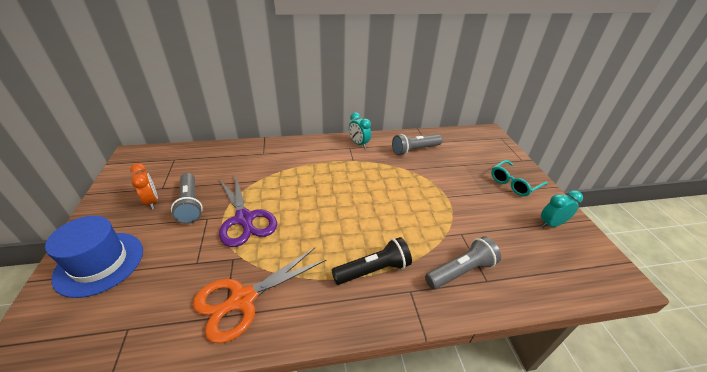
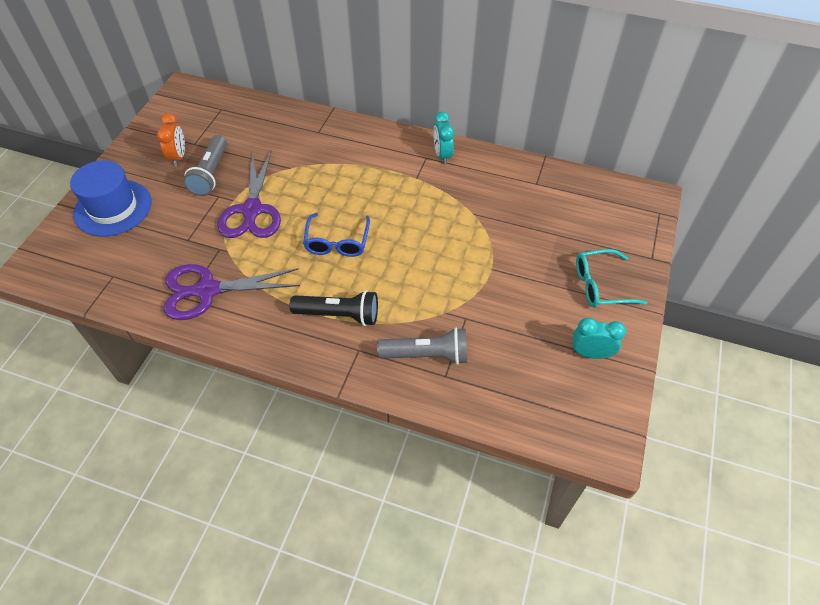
camera: 30 degrees right, 15 degrees up
(242, 300) = (207, 291): orange scissors -> purple scissors
(330, 217) = (337, 242): none -> blue glasses
(415, 150) = (509, 189): grey flashlight -> none

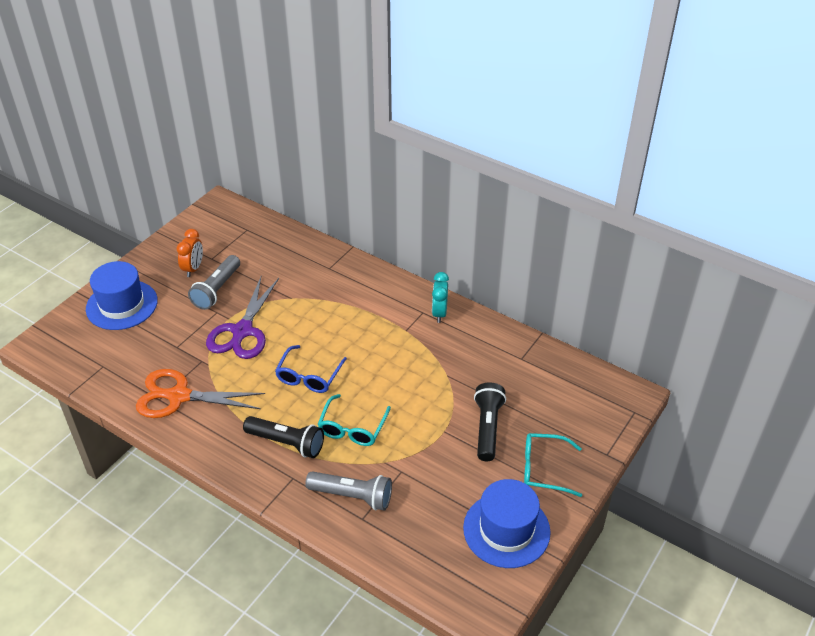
camera: 15 degrees right, 10 degrees down
(207, 291) = (178, 396): purple scissors -> orange scissors
(400, 285) = (352, 428): none -> turquoise glasses
(532, 257) = (487, 428): none -> black flashlight
(590, 353) = (506, 530): turquoise clock -> blue hat

